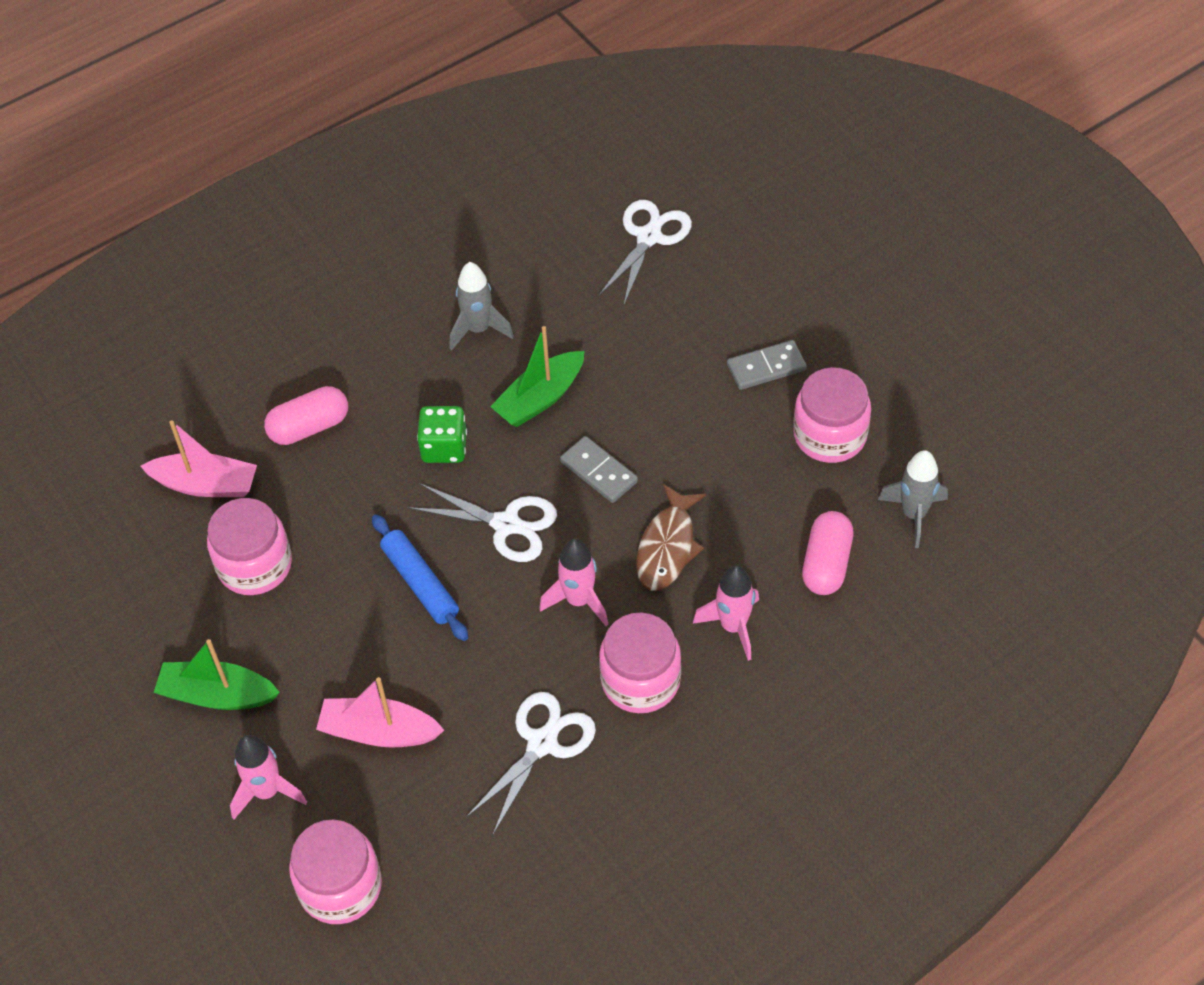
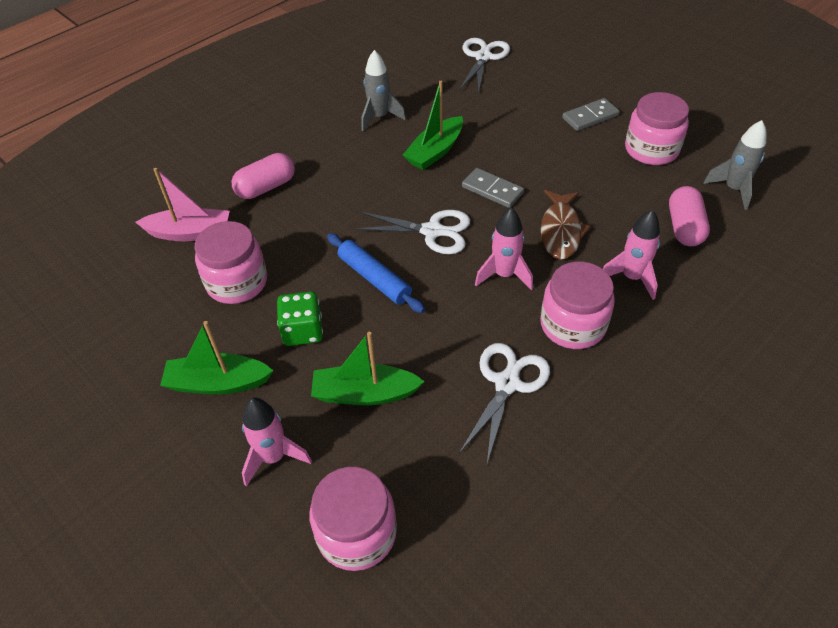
camera: 10 degrees left, 5 degrees down
(379, 732) = (364, 393): pink boat -> green boat
(444, 447) = (372, 188): green dice -> green dice (303, 331)

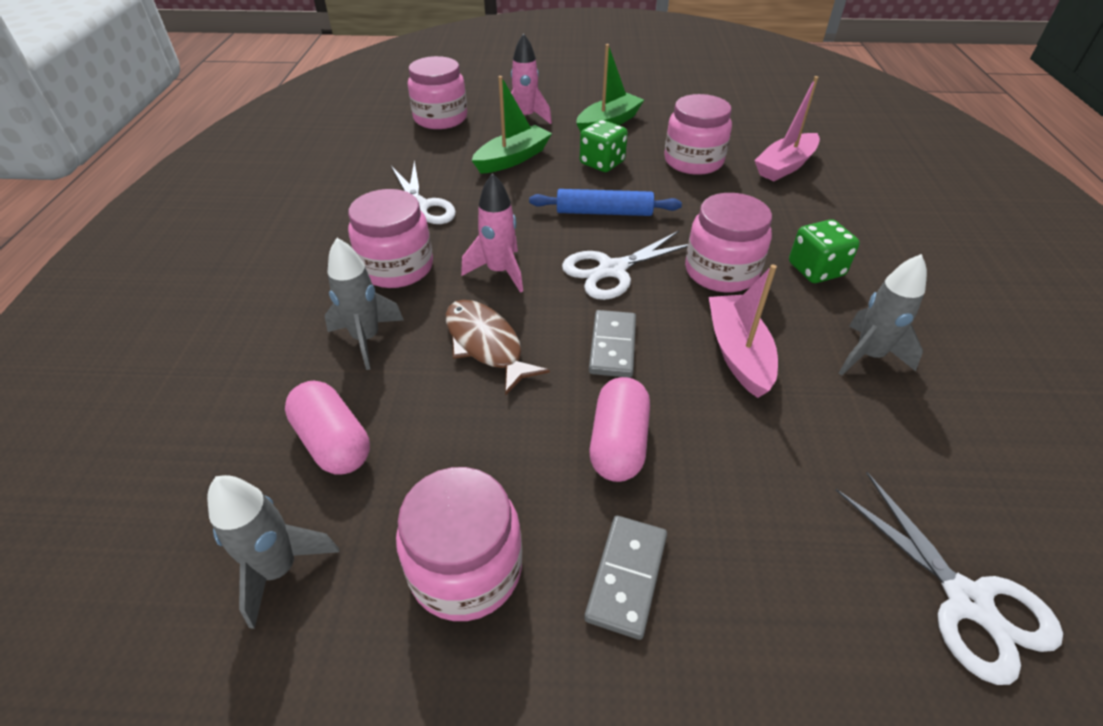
camera: 135 degrees right, 5 degrees down
(266, 187) = (808, 221): pink capsule -> pink capsule (618, 443)
(322, 161) = (815, 270): none -> green dice
(373, 191) = (721, 271): none -> pink jar
(435, 151) = (738, 353): green boat -> pink boat
(492, 190) = (612, 346): grey domino -> grey domino turned 75 degrees counterclockwise
(631, 277) = (366, 339): pink rocket -> grey rocket

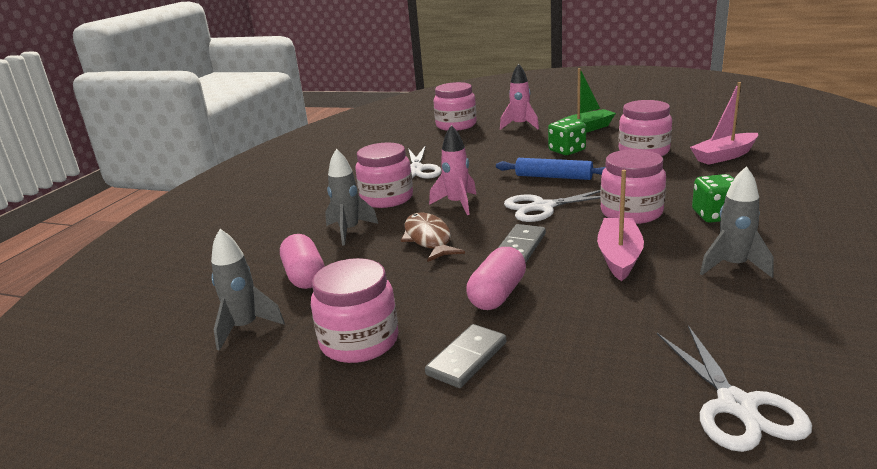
camera: 20 degrees right, 20 degrees down
(512, 159) = (498, 147): green boat -> none

